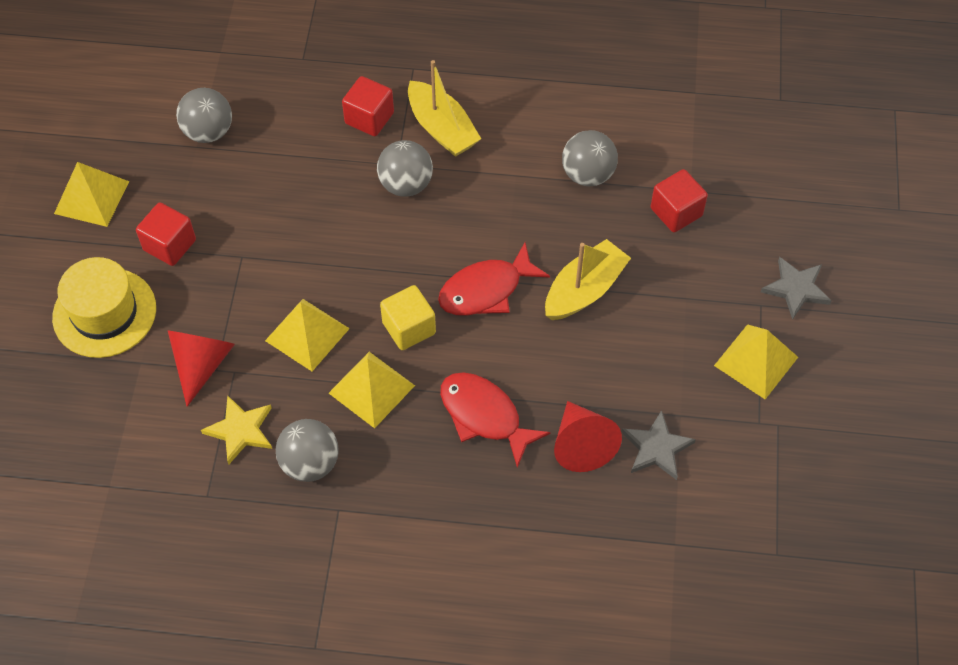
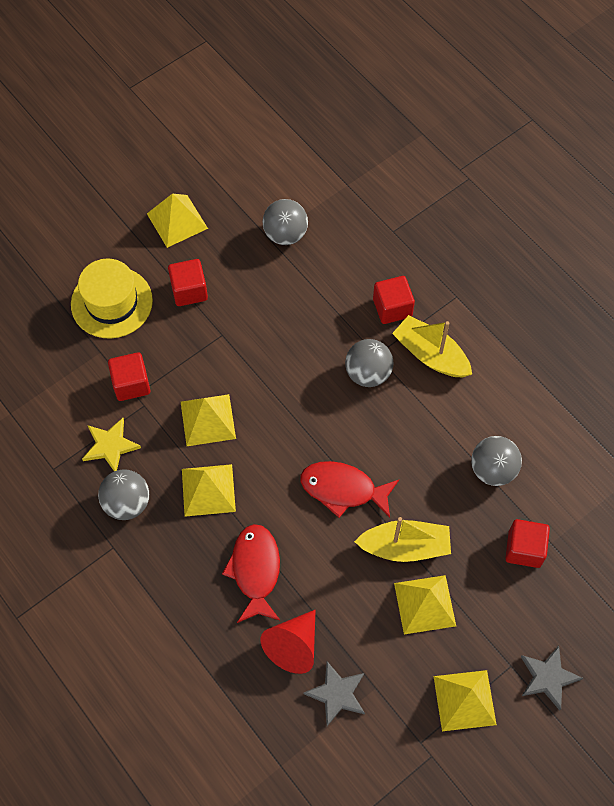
camera: 45 degrees right, 5 degrees up
(202, 364) = (131, 384): red cone -> red cube
(409, 328) = (270, 471): yellow cube -> none
(442, 129) = (430, 354): yellow boat -> yellow boat turned 120 degrees clockwise
(648, 319) = (425, 604): none -> yellow pyramid

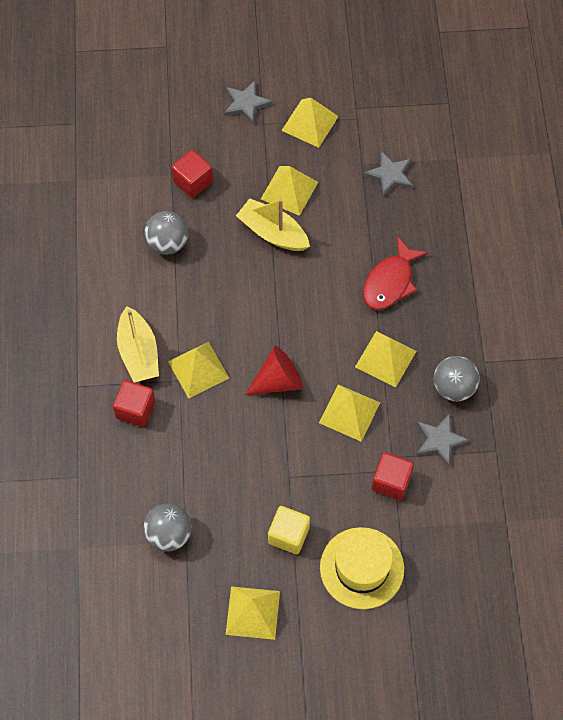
camera: 145 degrees left, 0 degrees up
(110, 446) = (439, 440): yellow star -> grey star
(189, 291) = (288, 535): red cube -> yellow cube
(293, 646) = (398, 219): red cone -> red cone (278, 381)
(343, 489) = (285, 297): red fish -> none
(368, 373) = (198, 369): grey ball -> yellow pyramid

